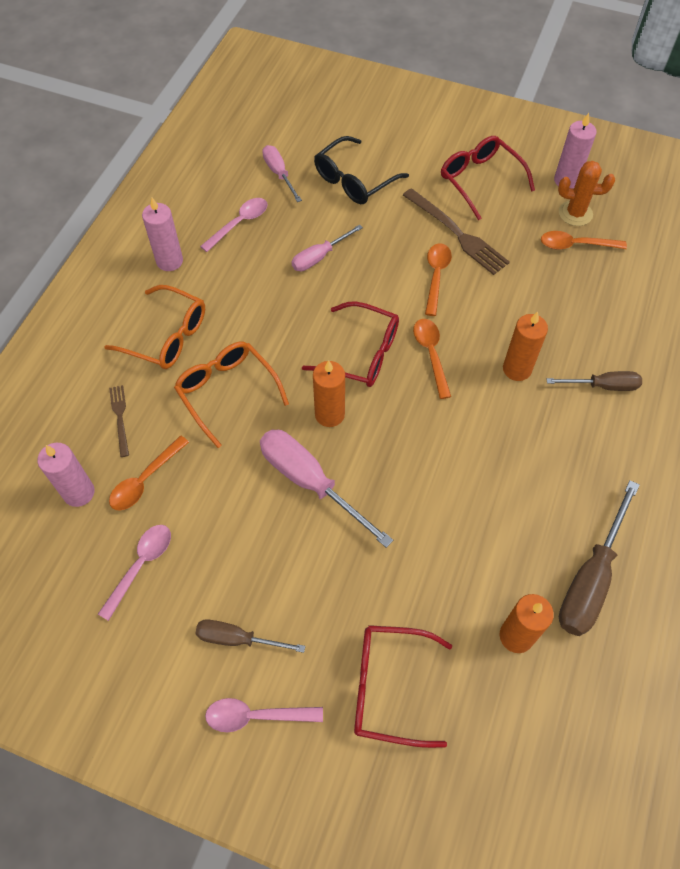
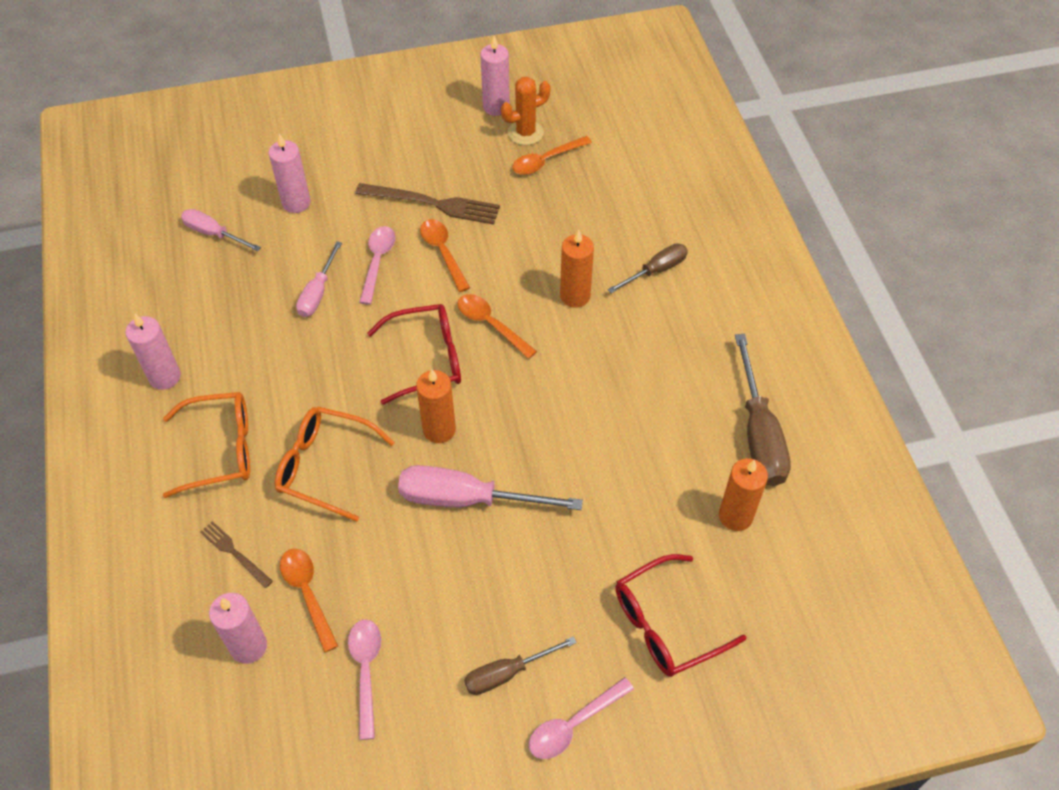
camera: 35 degrees left, 5 degrees down
(145, 480) = (307, 593): orange spoon -> orange spoon turned 150 degrees clockwise
(239, 223) = (210, 302): pink spoon -> pink spoon (377, 262)
(354, 180) = (296, 203): black glasses -> pink candle
(480, 180) = (418, 144): red glasses -> none

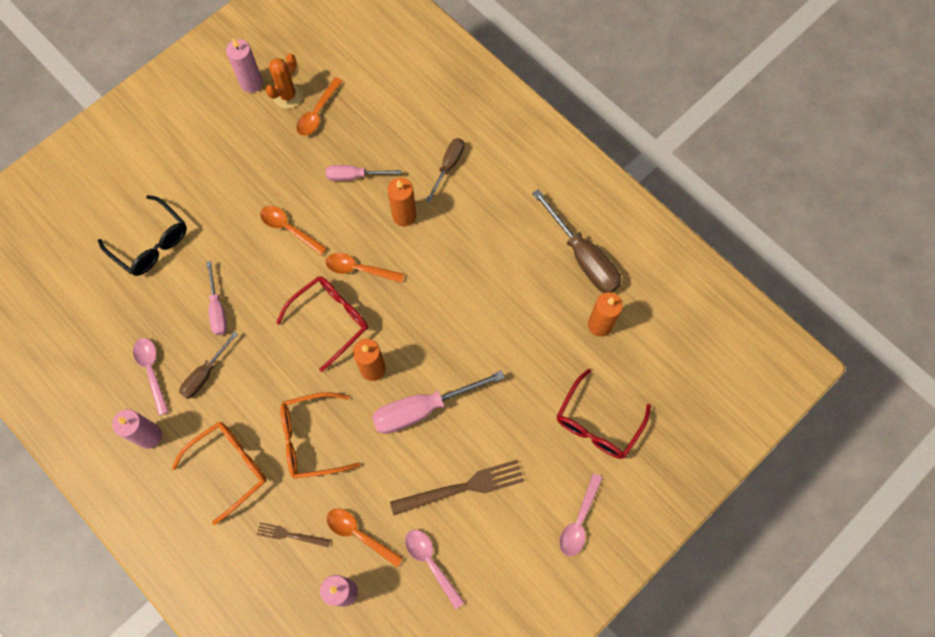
camera: 30 degrees left, 15 degrees up
(214, 234) = (104, 302): pink screwdriver -> pink screwdriver (354, 176)
(296, 203) = (151, 243): pink candle -> black glasses
(377, 262) = (245, 261): pink spoon -> pink spoon (151, 371)
(433, 204) = (256, 192): brown fork -> brown fork (462, 488)
(507, 673) = (520, 512): brown screwdriver -> brown screwdriver (205, 374)

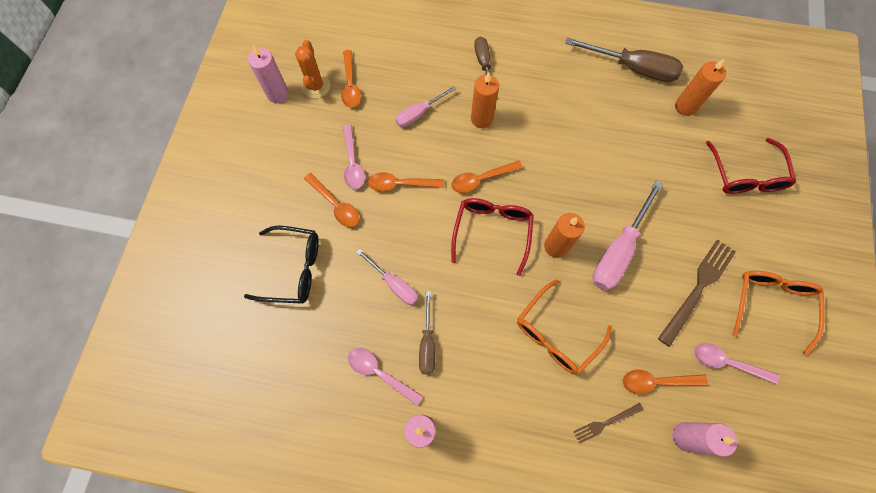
camera: 35 degrees left, 0 degrees up
(223, 212) = (336, 205): none -> orange spoon
(229, 467) = (511, 405): orange glasses -> orange glasses (770, 305)
(579, 521) = (796, 253): pink spoon -> pink spoon (353, 163)

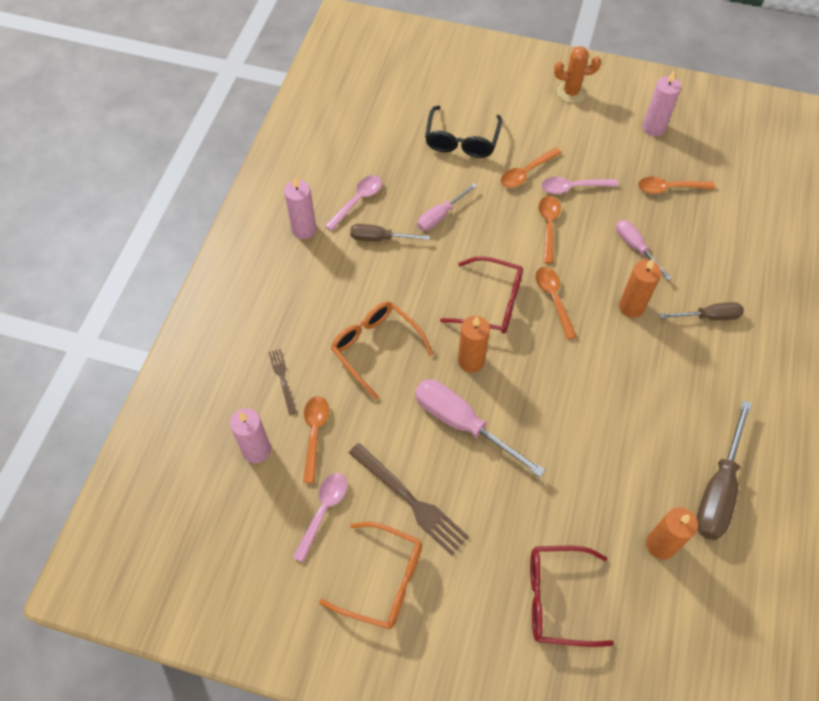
camera: 95 degrees right, 10 degrees down
(316, 86) = (665, 158): orange cactus -> orange cactus (571, 92)

